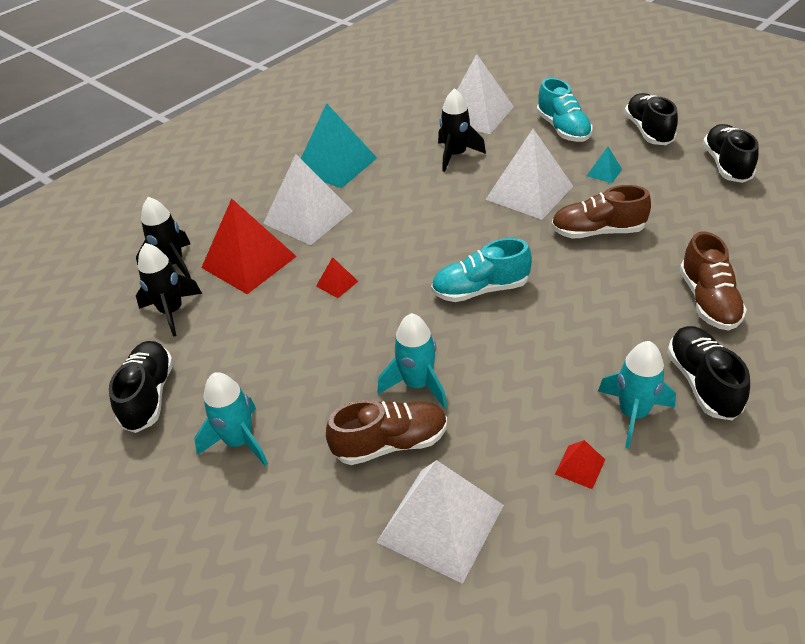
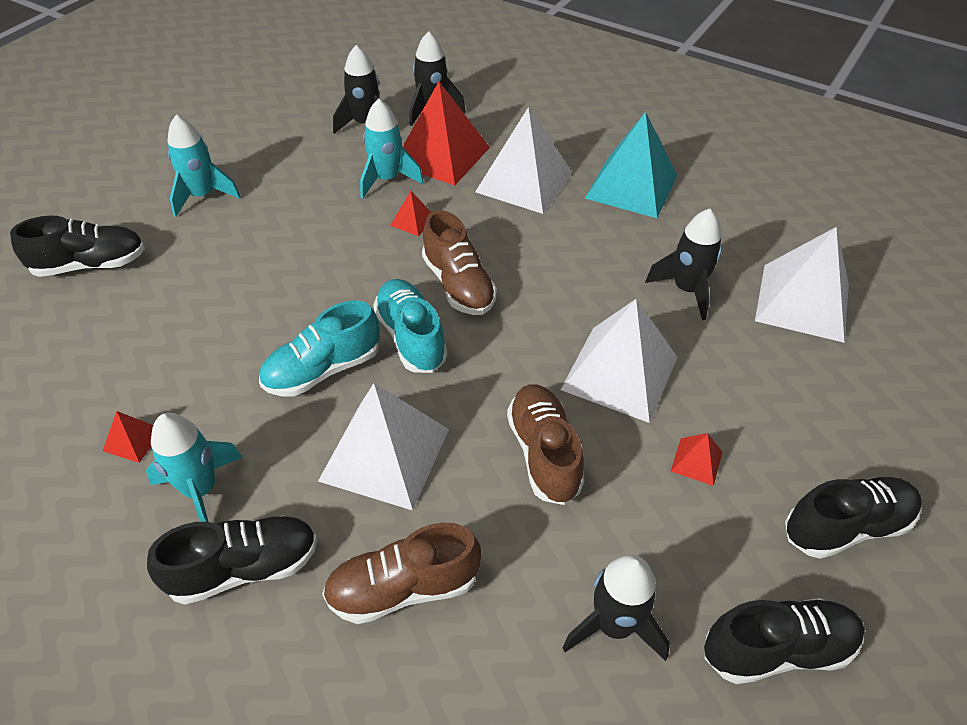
camera: 75 degrees right, 5 degrees up
(149, 396) = (261, 136): black shoe -> black shoe (90, 265)
(390, 443) = (186, 290): brown shoe -> brown shoe (458, 285)
(417, 384) = (261, 300): turquoise rocket -> turquoise rocket (387, 179)
(440, 523) = (88, 335): white pyramid -> white pyramid (385, 454)
(563, 129) = (803, 406): turquoise shoe -> turquoise shoe (323, 370)
(604, 172) = (696, 461): turquoise pyramid -> red pyramid
(721, 217) = (614, 625): none -> black rocket

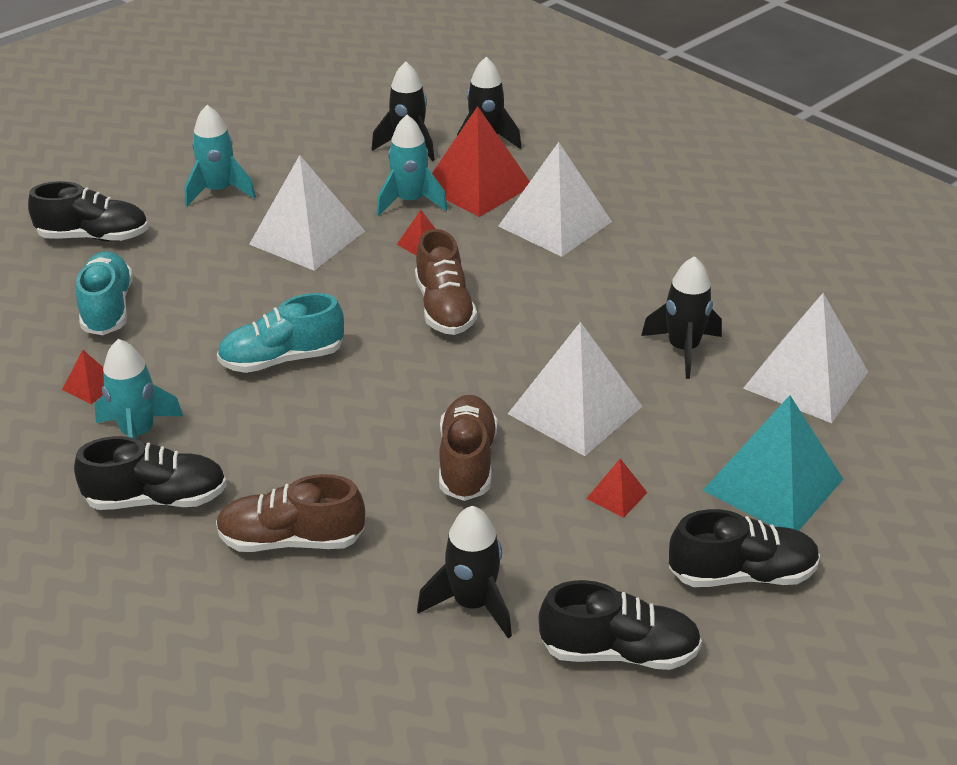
camera: 15 degrees right, 10 degrees down
(385, 454) = (315, 436): white pyramid -> white pyramid (307, 237)
(411, 337) = (378, 346): turquoise shoe -> turquoise shoe (107, 308)
(631, 186) = (671, 244): turquoise pyramid -> turquoise pyramid (773, 484)

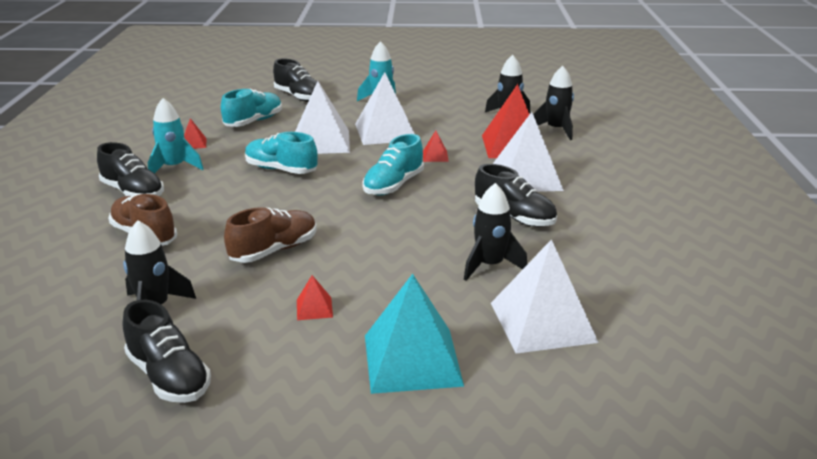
camera: 45 degrees right, 10 degrees down
(410, 201) = (463, 138): turquoise rocket -> none
(444, 308) = (393, 185): brown shoe -> turquoise shoe
(575, 410) = (371, 259): white pyramid -> white pyramid (321, 142)
(741, 574) = (302, 389): black shoe -> black shoe (514, 217)

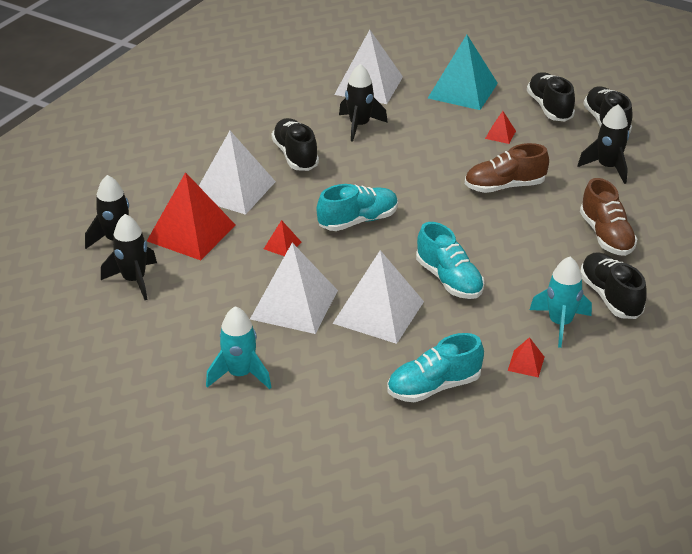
camera: 150 degrees left, 10 degrees up
(299, 97) = (339, 431): black shoe -> black shoe (549, 108)

